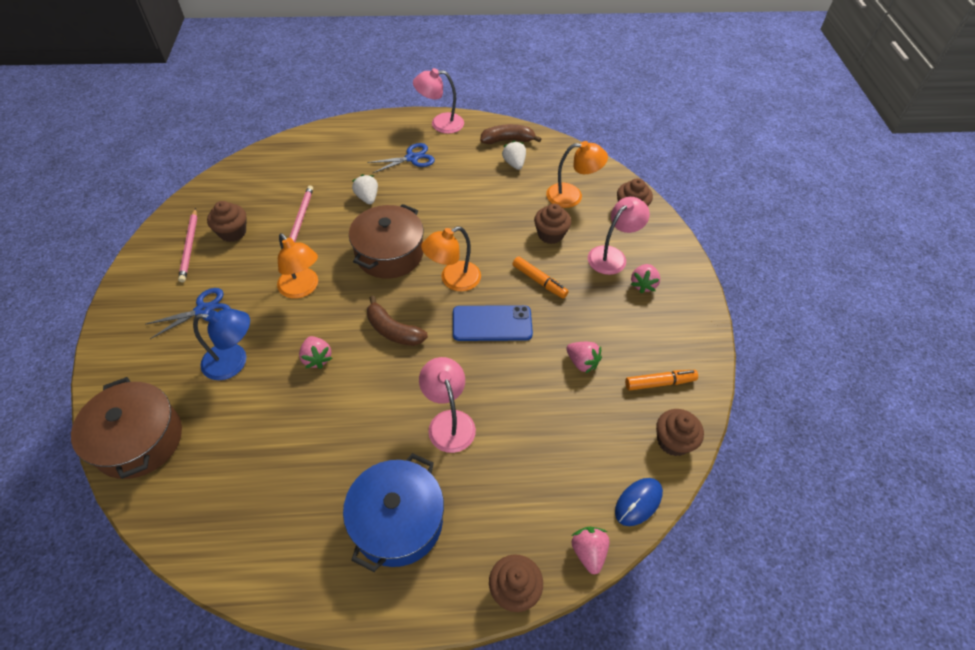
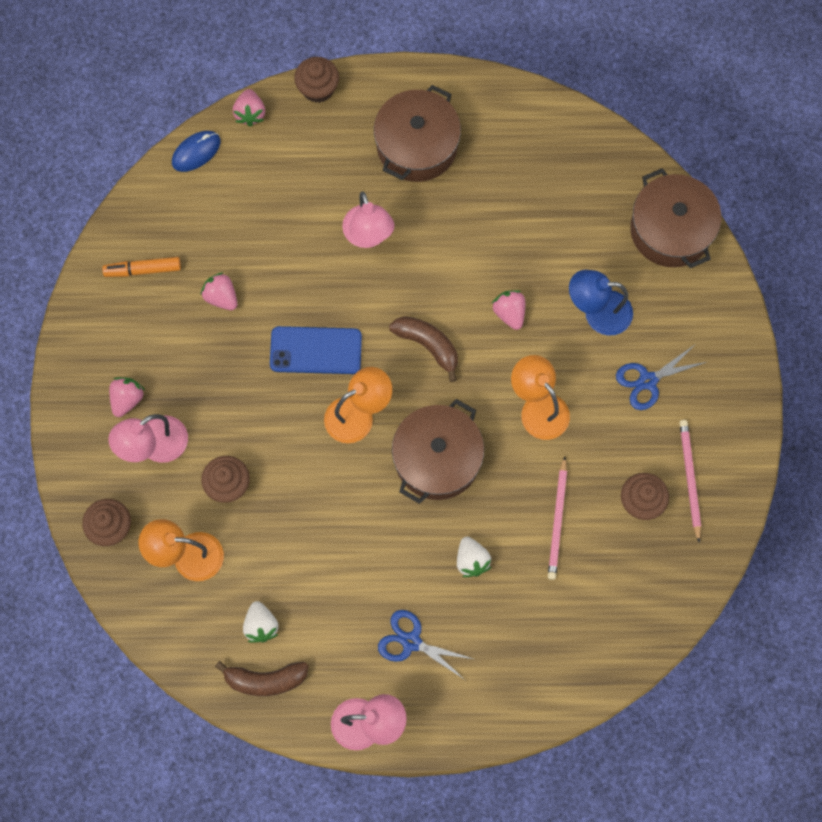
camera: 175 degrees left, 20 degrees up
(397, 521) = (417, 146): blue pot -> brown pot
(412, 158) = (411, 642): blue scissors -> blue scissors turned 45 degrees clockwise
(539, 281) = (253, 409): orange marker -> none
(673, 441) = (147, 207): brown cupcake -> none

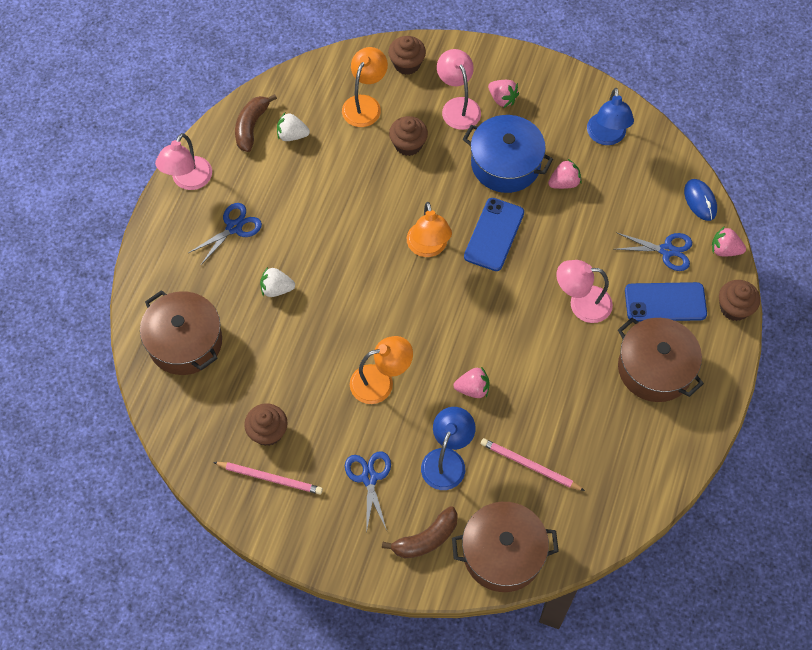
camera: 110 degrees right, 10 degrees down
(143, 270) = (606, 137): orange marker -> blue lamp
(218, 367) = (505, 164): none -> blue pot
(272, 169) = (666, 250): none -> blue scissors
(336, 155) = (665, 302): none -> blue phone
(428, 345) = (467, 317): brown banana -> brown banana (426, 539)
(437, 459) = (369, 292): brown pot -> brown pot (185, 342)
(557, 520) = (280, 362): pink pencil -> pink pencil (529, 465)

